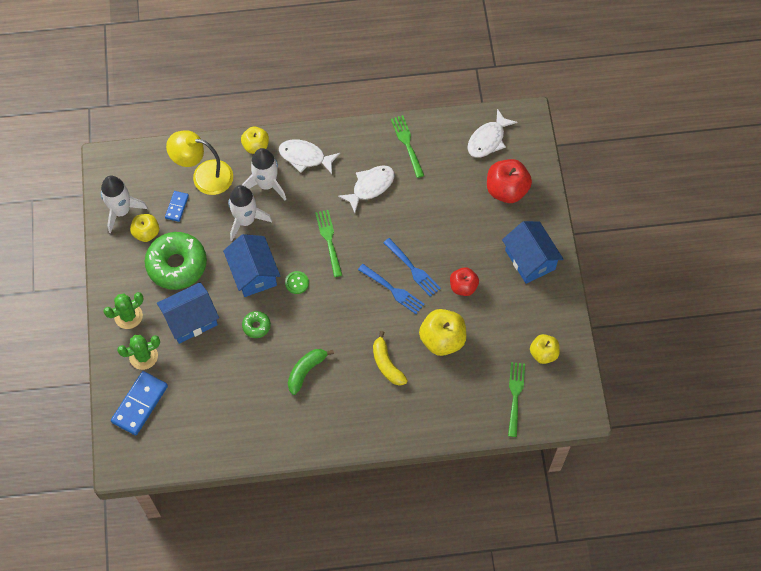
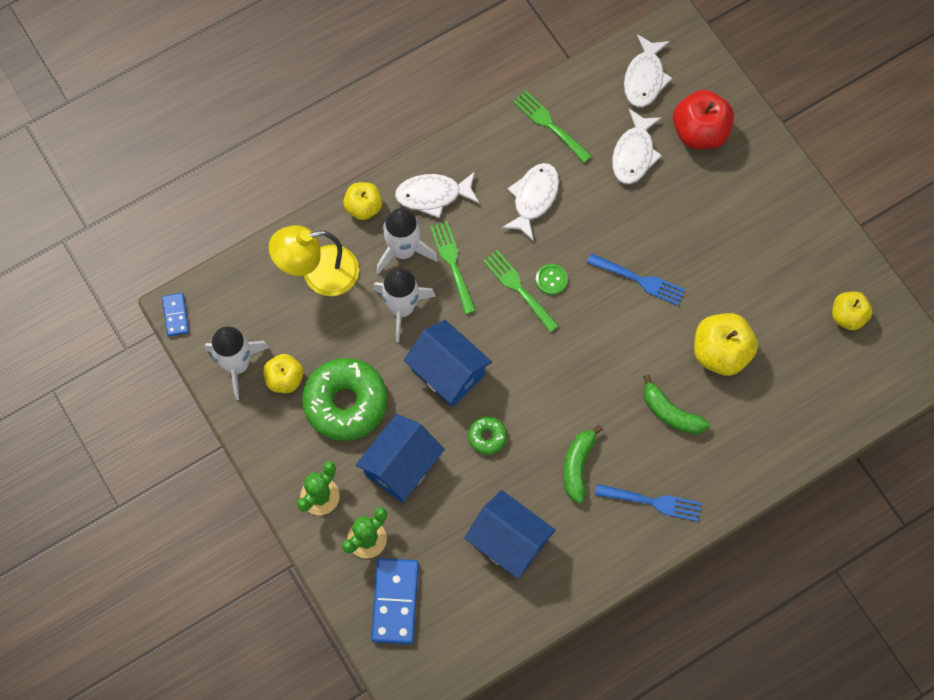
camera: 25 degrees left, 5 degrees up
(177, 207) = (305, 328): blue domino -> blue domino (175, 315)
(297, 283) = (507, 360): green button -> green button (551, 280)
(387, 364) = (670, 413): yellow banana -> green banana
(393, 290) = (630, 317): blue fork -> blue fork (653, 502)
(454, 186) = (634, 154): none -> white fish
(463, 287) = (711, 275): red apple -> none
(515, 395) = (841, 383): green fork -> green fork (452, 263)
(530, 259) = (772, 207): blue house -> blue house (509, 541)

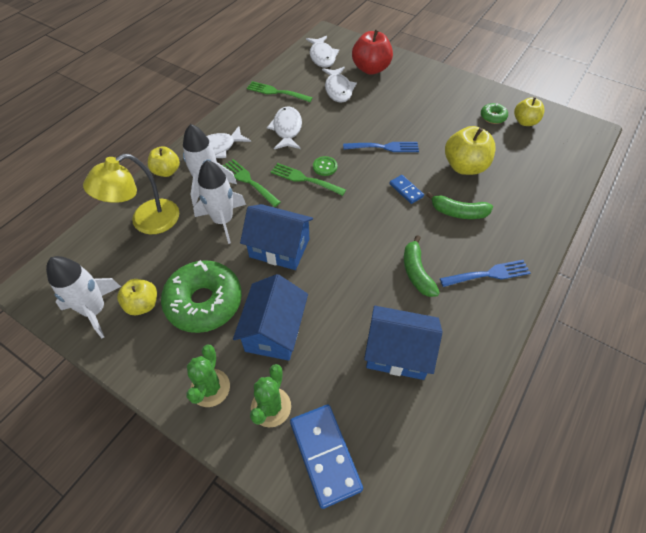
camera: 25 degrees left, 15 degrees down
(175, 315) = (26, 294): blue domino -> blue domino (406, 190)
(487, 437) = (334, 280): green donut -> green donut (493, 117)

